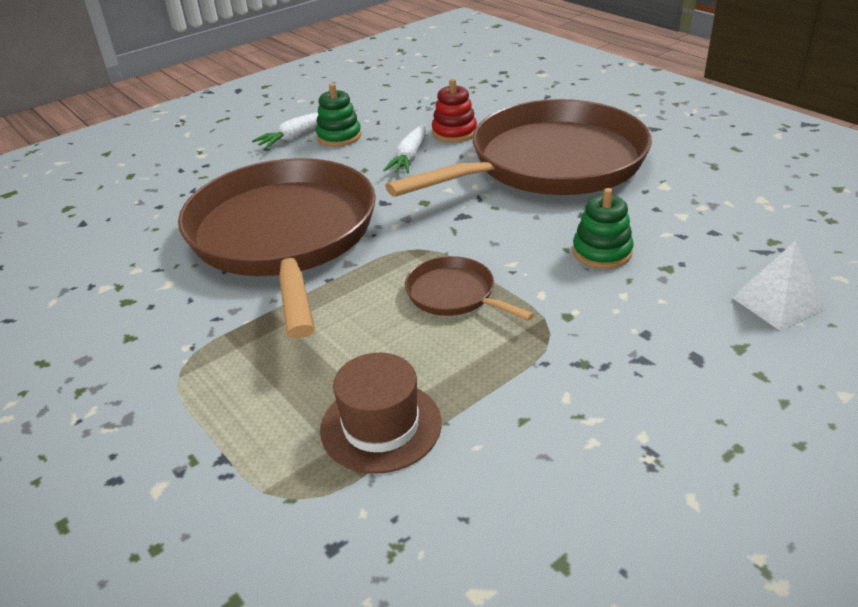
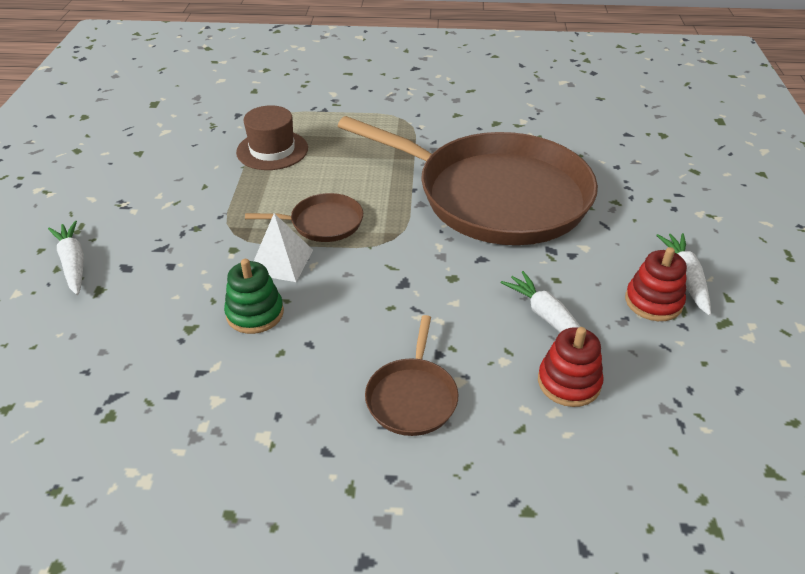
camera: 130 degrees right, 5 degrees up
(339, 136) = (653, 302): green stacking toy -> red stacking toy
(549, 163) = (412, 397): brown pan -> brown pan, size x0.40
(759, 397) = (73, 263): none -> white carrot
(777, 303) = (82, 343): white pyramid -> white pyramid (281, 261)

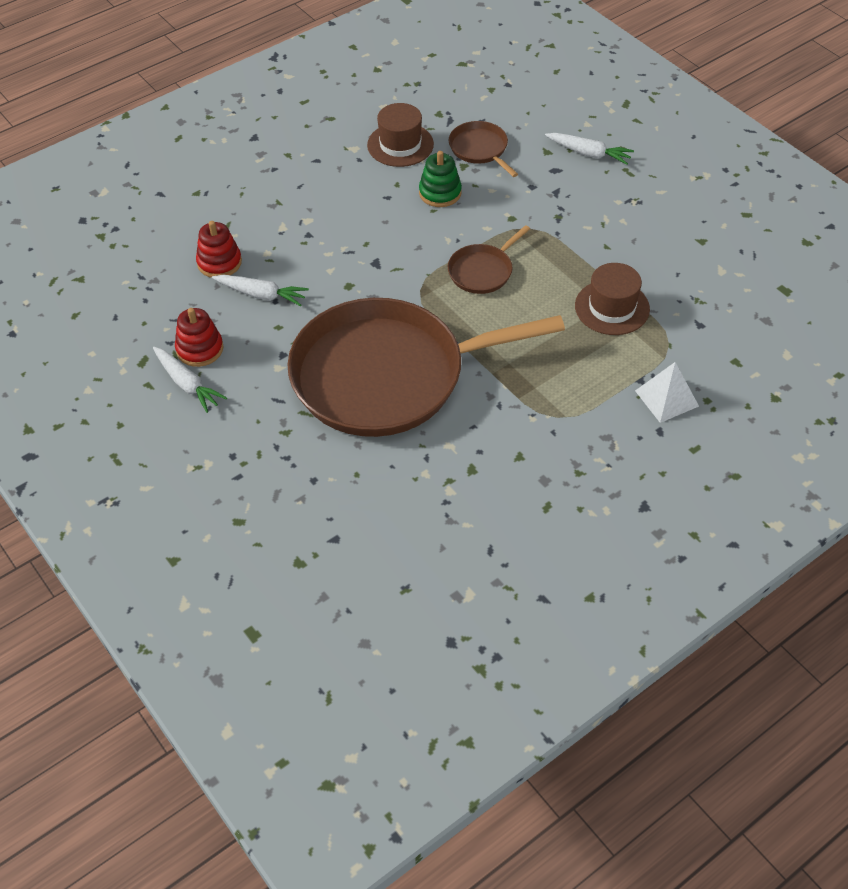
camera: 140 degrees right, 10 degrees up
(209, 402) = (400, 145): none -> brown hat
(281, 261) = (470, 229): white pyramid -> white pyramid (667, 398)
(412, 397) = (300, 205): brown pan -> brown pan (480, 149)

